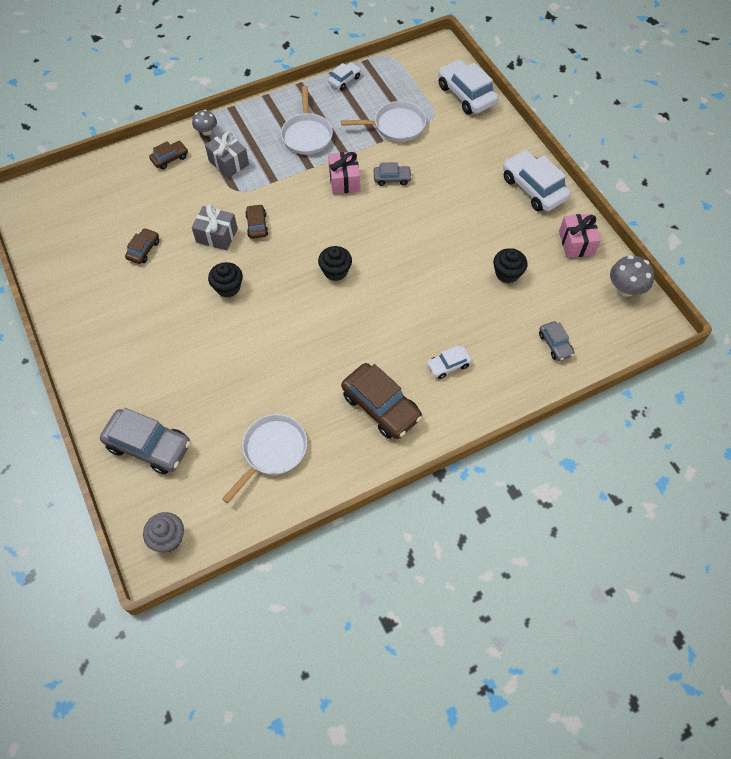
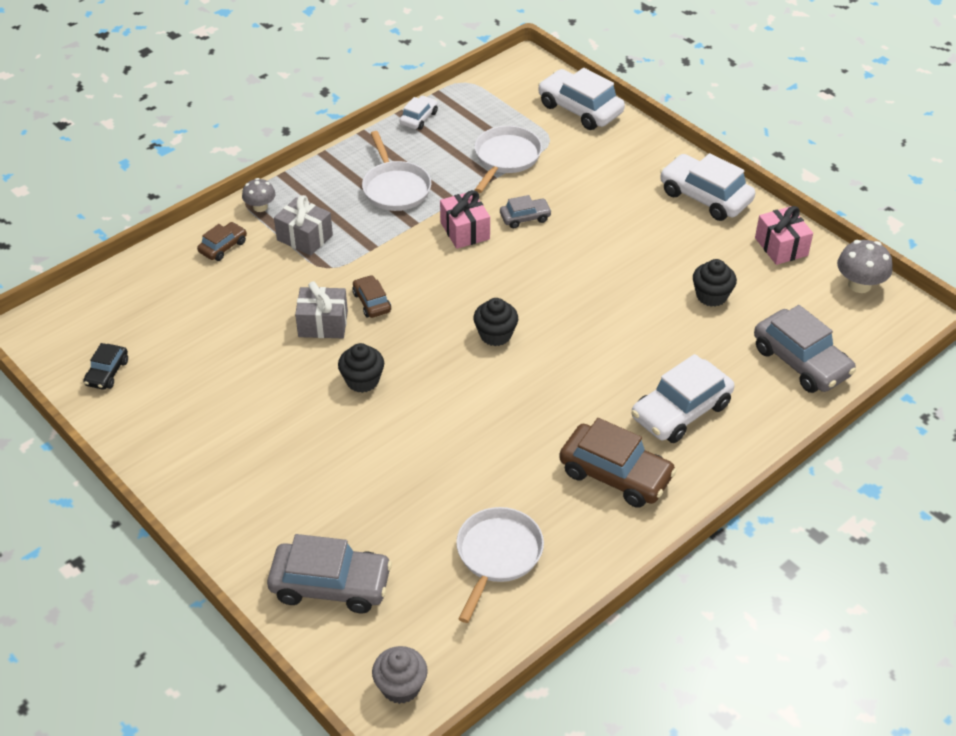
camera: 15 degrees left, 15 degrees down
(58, 242) = (107, 372): none -> black car
(143, 250) = (230, 359): brown car -> none
(396, 126) = (505, 158): white pan -> white pan turned 45 degrees counterclockwise
(448, 365) = (681, 411): white car -> white car, size x1.89
(555, 344) = (801, 361): grey car -> grey car, size x1.89

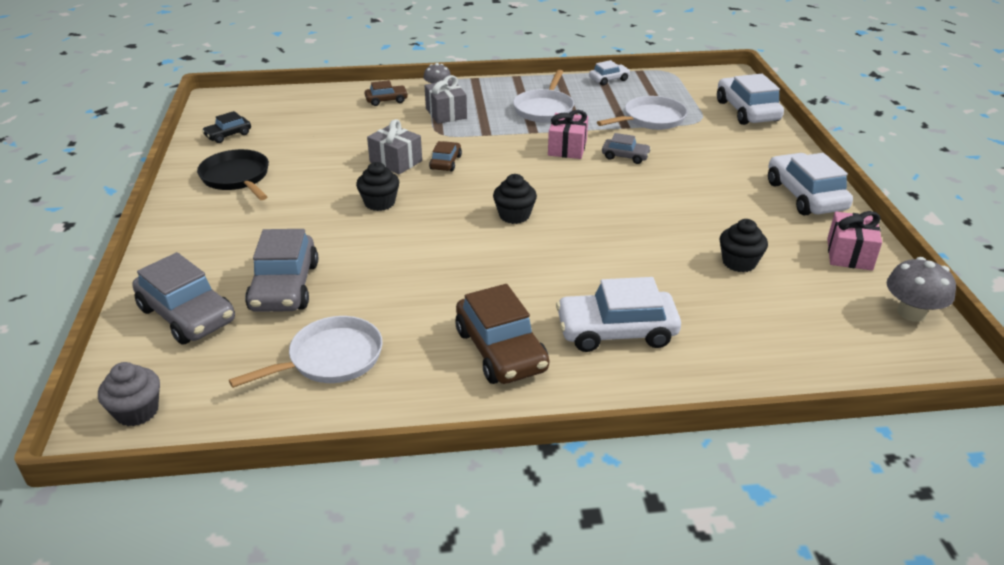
camera: 35 degrees right, 10 degrees down
(187, 421) = (237, 178): none -> black pan
(801, 361) = (783, 346): grey car -> grey car (284, 287)

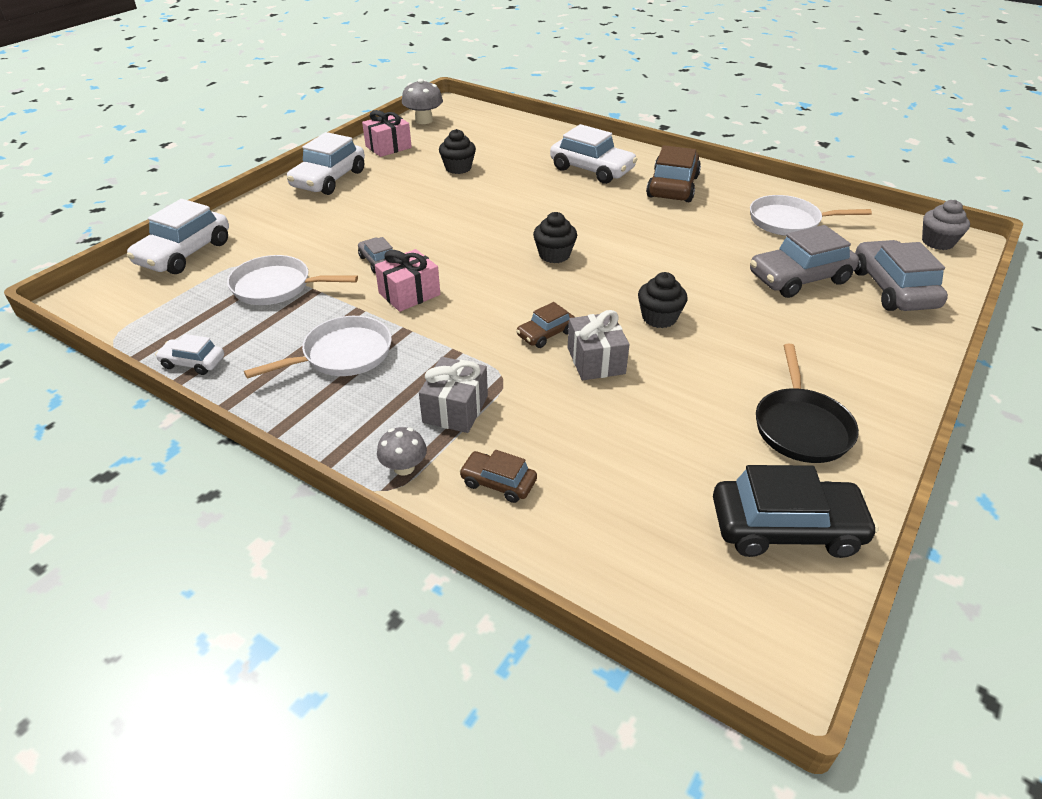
camera: 140 degrees left, 5 degrees up
(228, 135) = (786, 528): black car -> black car, size x1.89
(284, 287) = (799, 278): grey car -> grey car turned 150 degrees counterclockwise

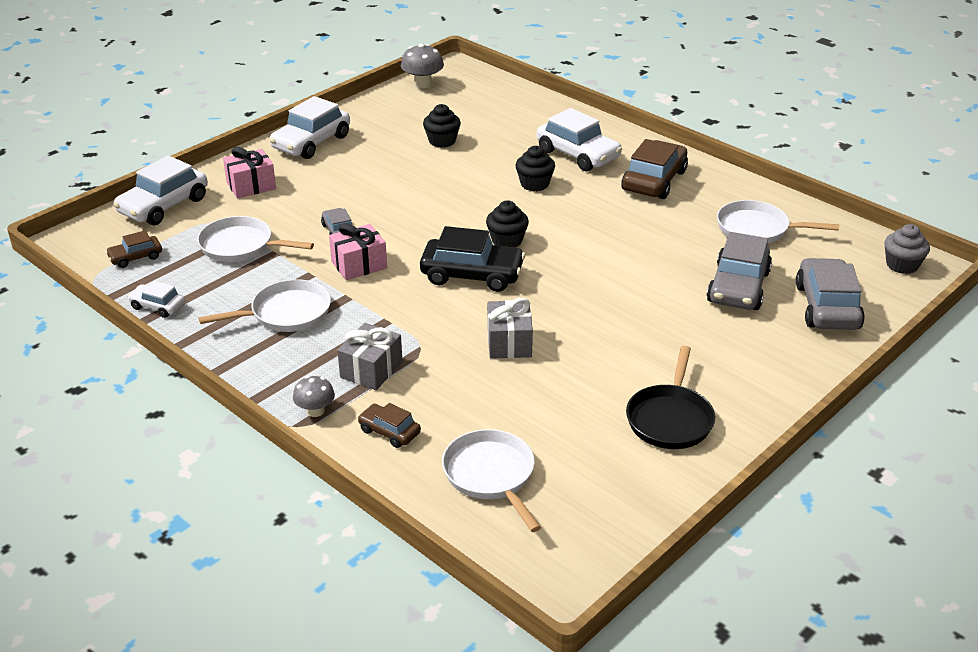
camera: 10 degrees right, 5 degrees down
(388, 147) = (378, 112): pink gift -> pink gift (251, 186)
(546, 334) = (472, 314): brown car -> brown car (135, 257)
(635, 524) = (491, 476): none -> white pan
(659, 318) = (583, 311): black cupcake -> black cupcake (534, 184)
(786, 528) = (616, 494): black car -> black car (472, 275)
(799, 278) = (738, 287): grey car -> grey car turned 60 degrees counterclockwise

